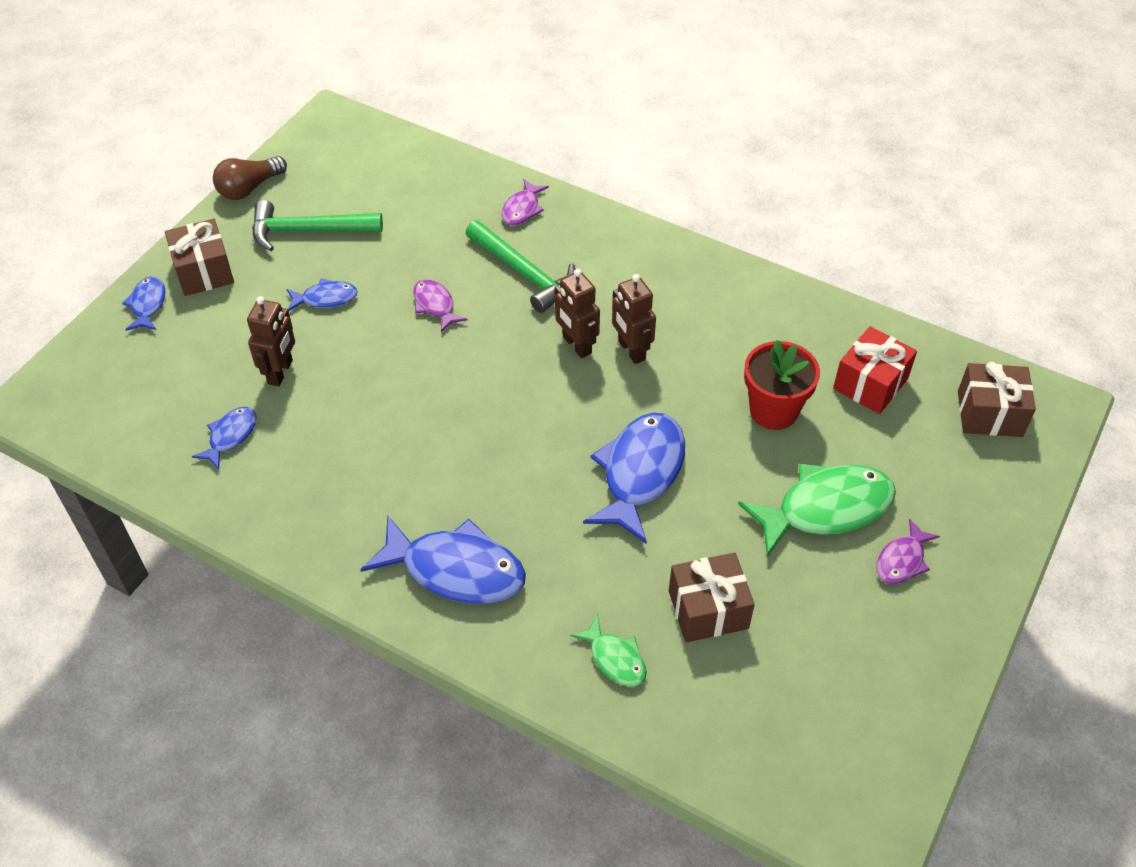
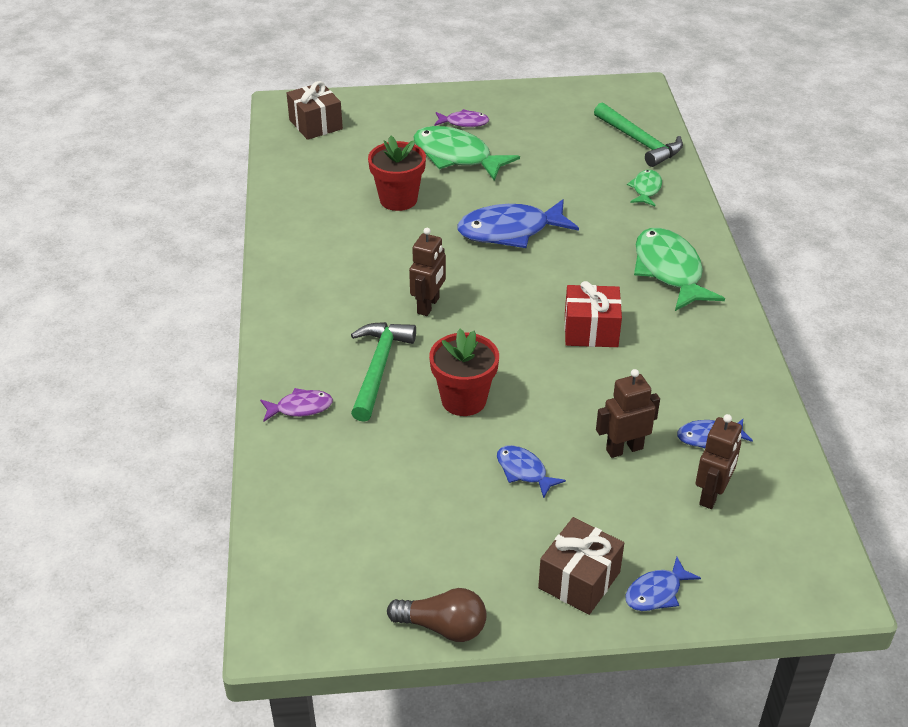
camera: 125 degrees left, 10 degrees down
(308, 231) = (458, 537): green hammer -> green hammer (639, 142)
(435, 305) = (463, 400): purple fish -> red flower pot
(455, 570) = (669, 271): blue fish -> green fish
(631, 350) = (406, 278): brown robot -> brown robot (712, 495)
(708, 609) = (575, 171): brown gift -> none
(870, 384) = (334, 171): red gift -> red gift (591, 330)

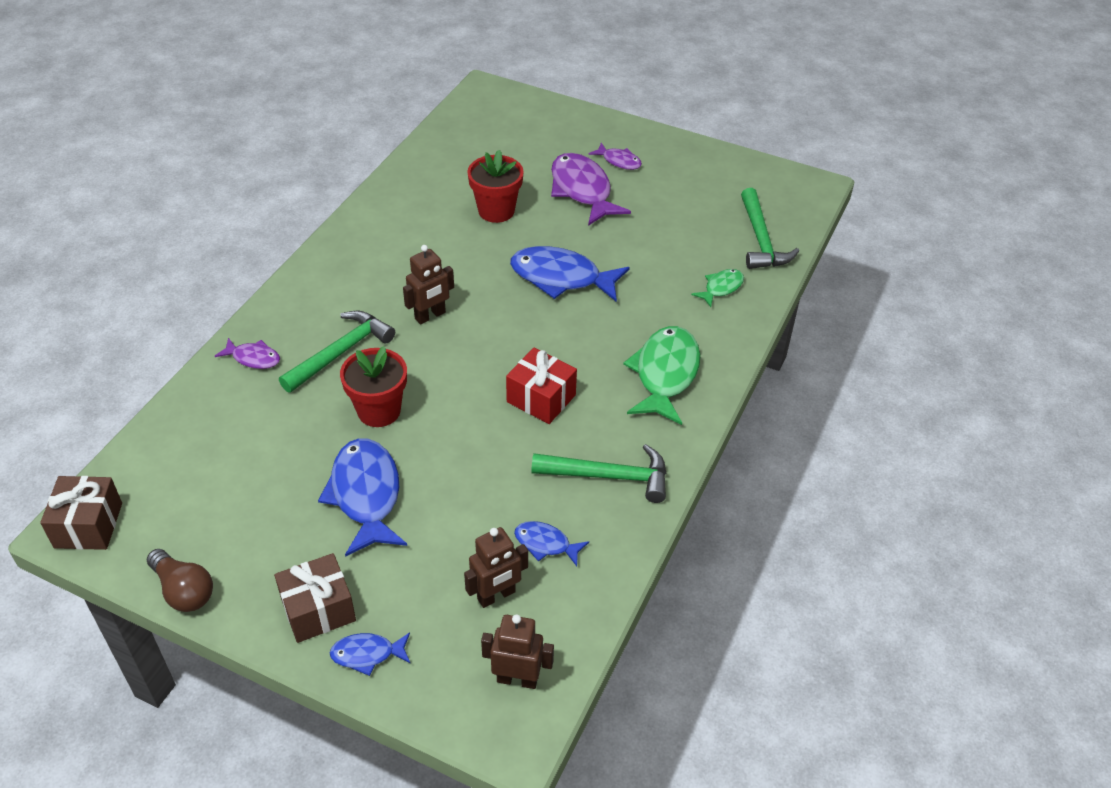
camera: 30 degrees right, 5 degrees up
(315, 124) = (494, 117): brown gift -> brown gift (88, 525)
(457, 156) = (582, 190): green fish -> purple fish
(524, 471) = (366, 495): blue fish -> blue fish, size x1.94
(624, 449) = (464, 517): brown robot -> brown robot (517, 679)
(705, 365) = (609, 476): none -> green hammer

